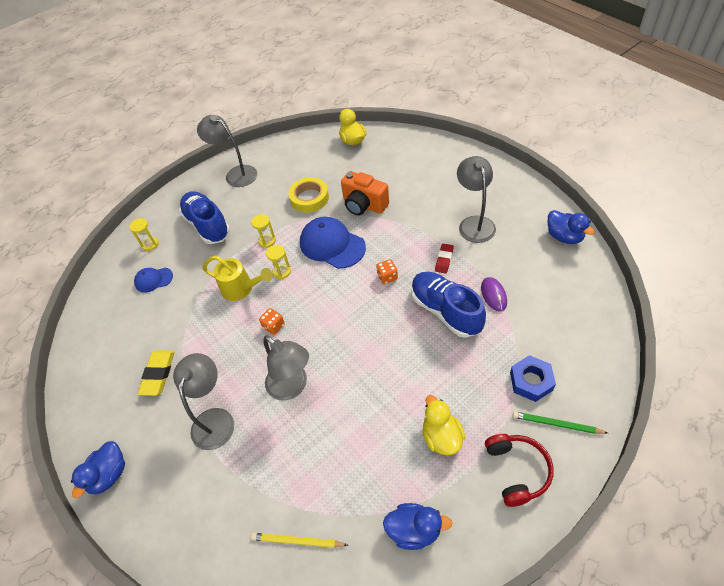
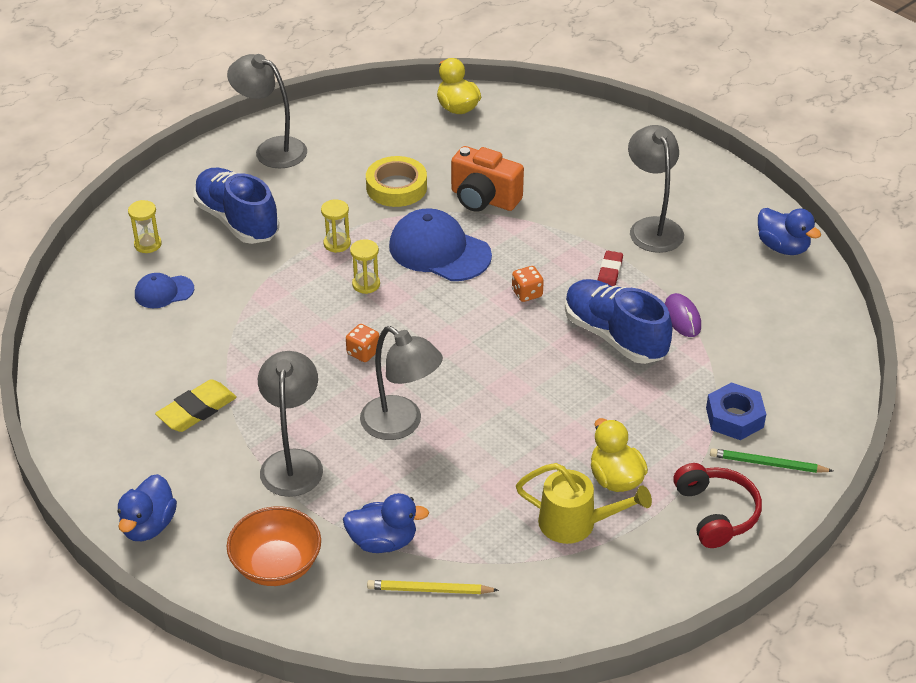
camera: 10 degrees left, 10 degrees down
(158, 374) = (197, 410): yellow eraser -> yellow eraser turned 45 degrees clockwise
(190, 513) = (276, 565): none -> orange bowl
(241, 289) = (306, 305): yellow watering can -> yellow watering can (576, 524)
(414, 530) = (584, 575): blue duck -> blue duck (383, 541)

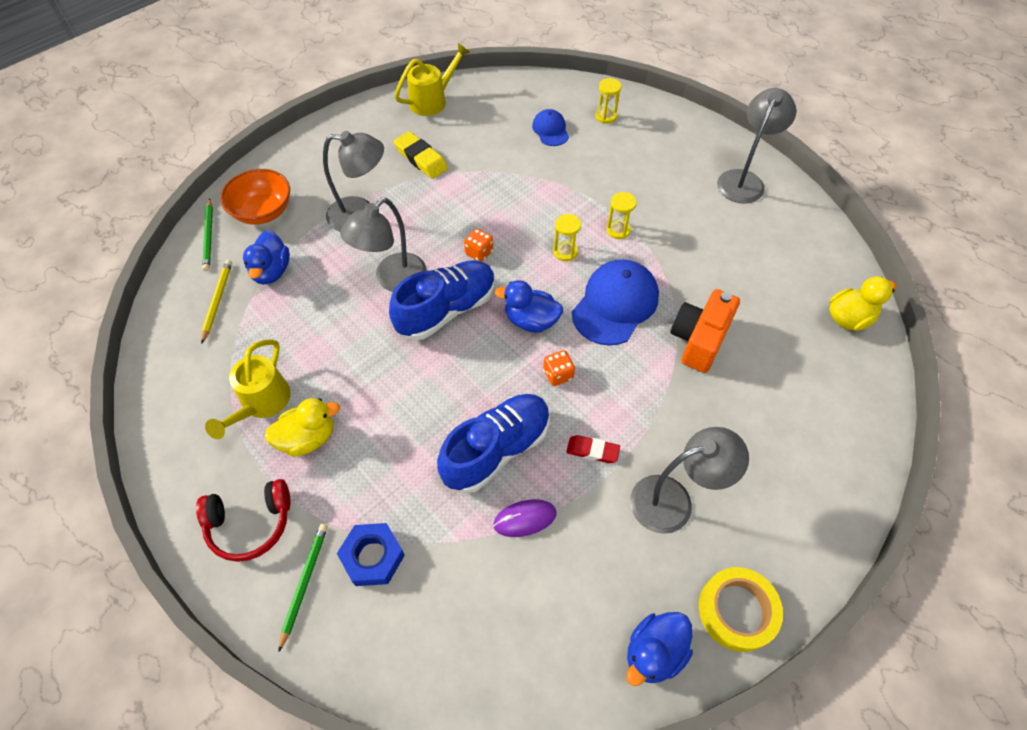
camera: 90 degrees right, 15 degrees up
(81, 404) = (432, 100): none -> yellow watering can
(148, 526) = (313, 144): blue duck -> blue duck (531, 320)
(237, 220) = (641, 165): blue shoe -> blue shoe (447, 310)
(317, 619) = (209, 236): none -> green pencil
(396, 187) = (705, 270): yellow tape -> yellow tape (737, 611)

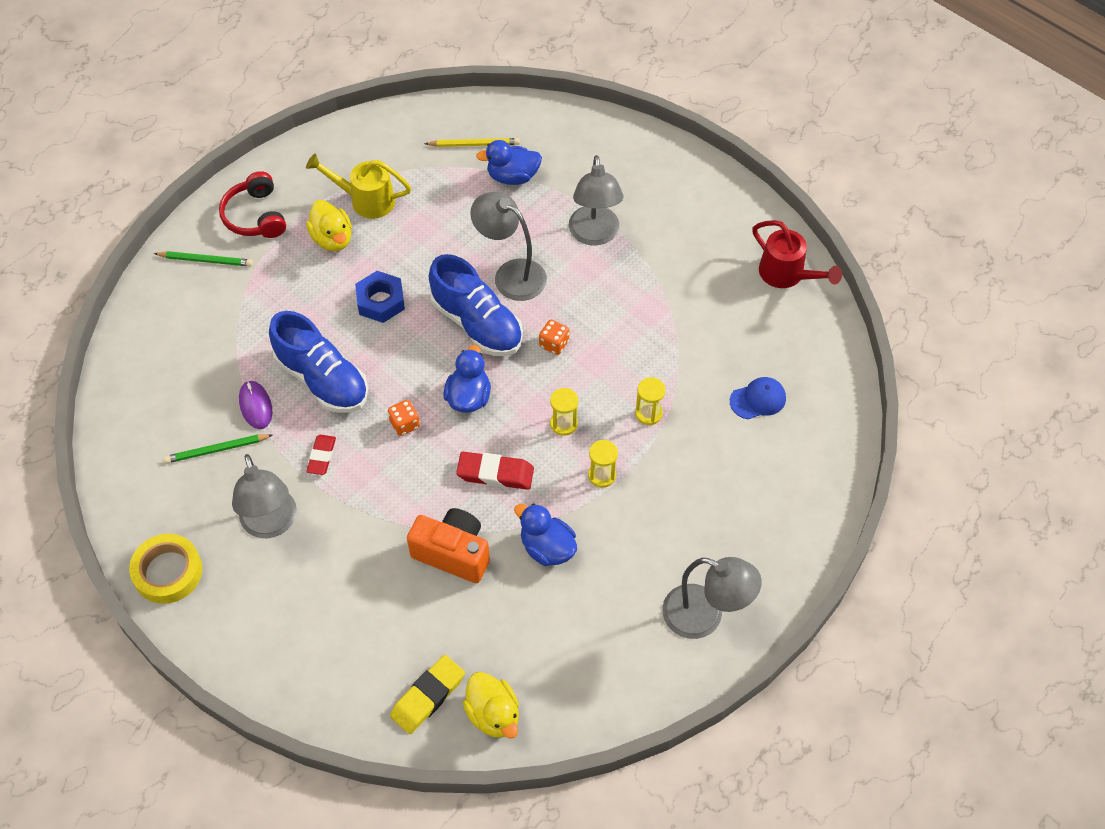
camera: 85 degrees right, 0 degrees up
(209, 236) = (551, 120): green pencil -> green pencil (217, 450)
(263, 211) = (588, 154): orange bowl -> none
(373, 557) = (225, 301): blue nut -> blue nut (381, 301)
(421, 158) = (686, 276): yellow eraser -> yellow eraser (428, 696)
(432, 100) = (787, 274): yellow watering can -> red watering can
(606, 116) = (795, 459): yellow hourglass -> yellow hourglass (648, 413)
(615, 304) = (495, 473): blue cap -> red eraser
(654, 652) = (137, 506): blue duck -> blue duck (547, 548)

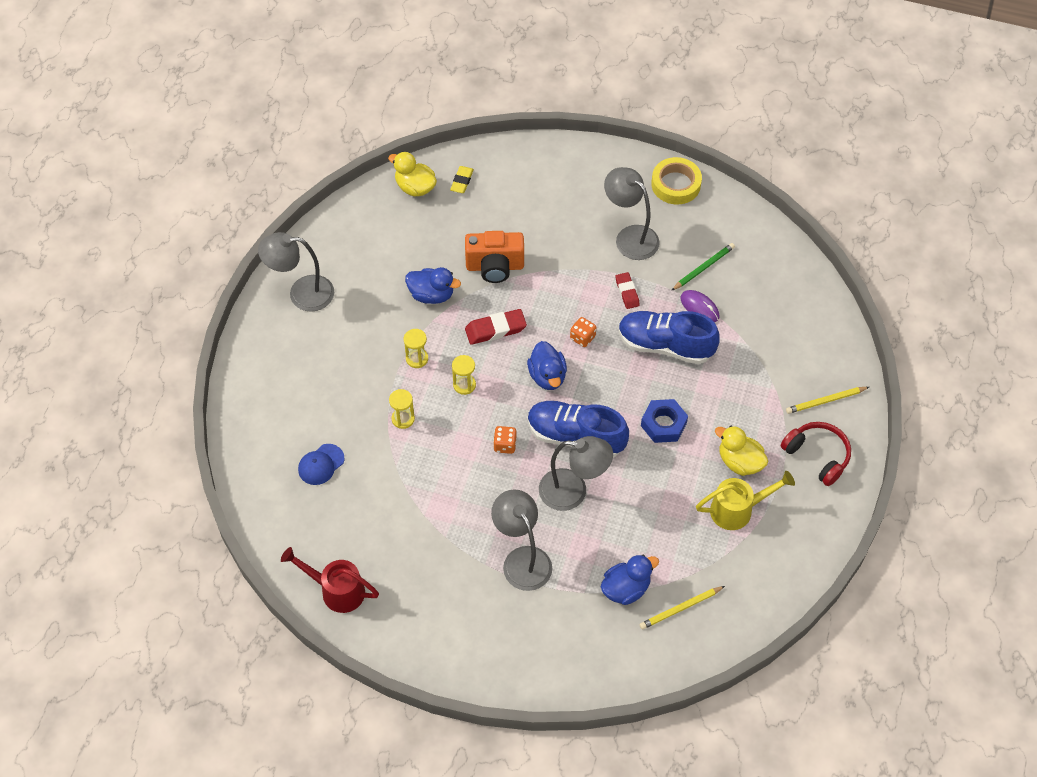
camera: 155 degrees right, 0 degrees up
(206, 260) = (826, 401): green pencil -> yellow pencil
(428, 696) = (462, 181): yellow eraser -> yellow eraser, size x0.66

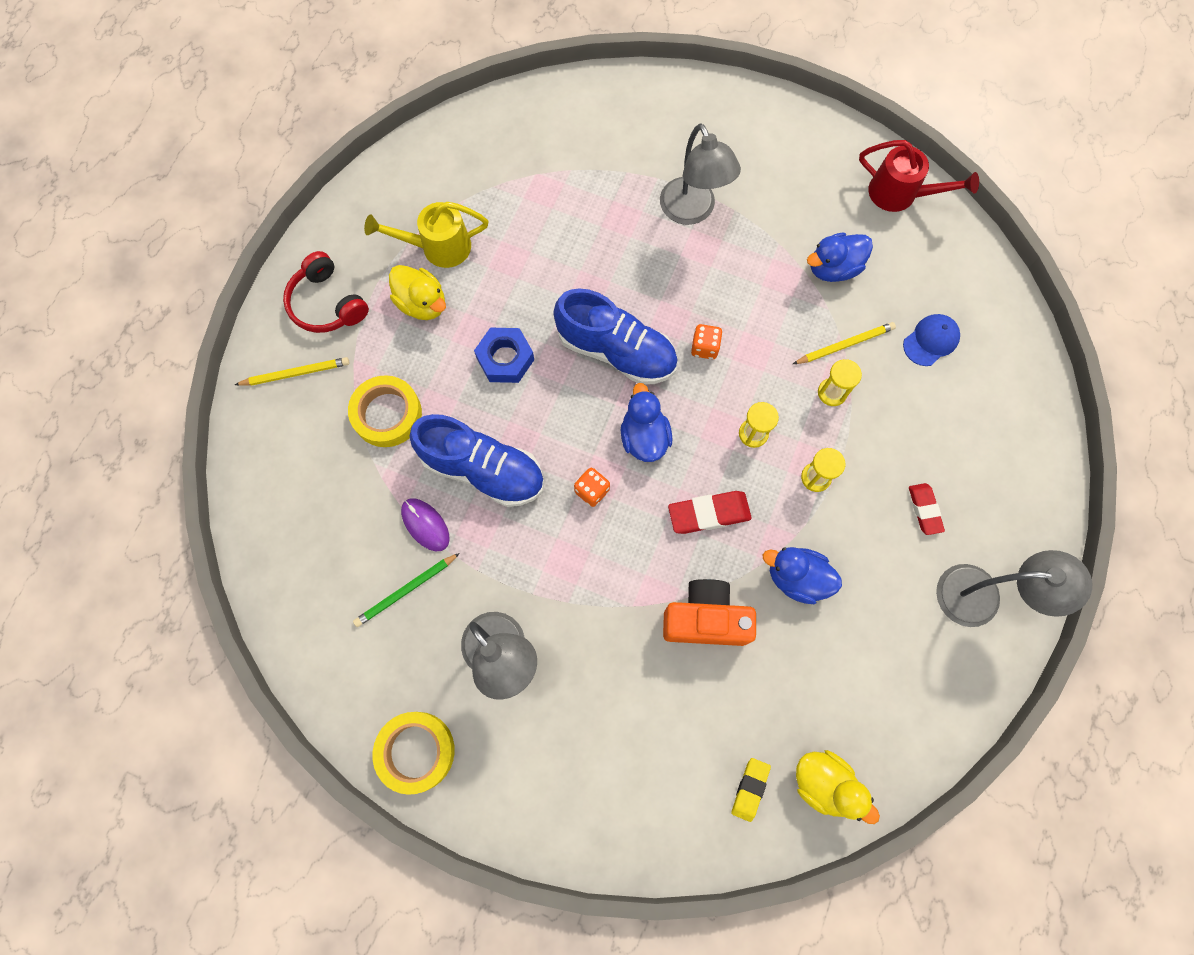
camera: 175 degrees left, 15 degrees up
(573, 491) = (627, 283): grey lamp -> none
(626, 588) = (580, 172): blue duck -> blue duck (833, 268)
(627, 292) = (521, 558): red eraser -> red eraser (924, 510)
(680, 609) = (524, 147): yellow pencil -> yellow pencil (844, 345)
(746, 377) = (387, 414): none -> yellow tape

